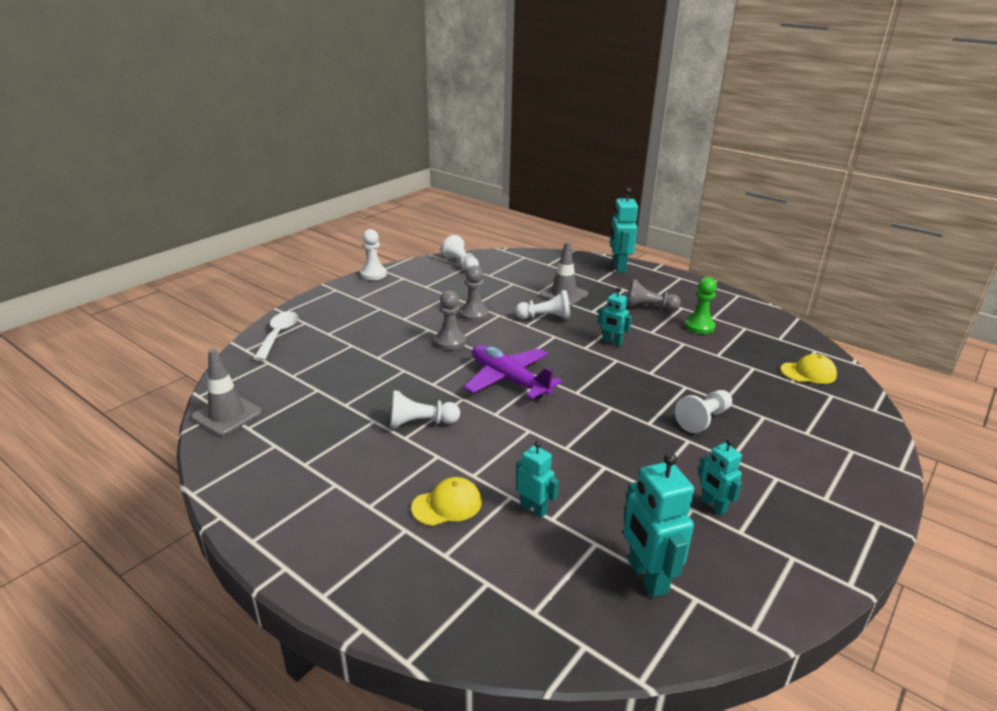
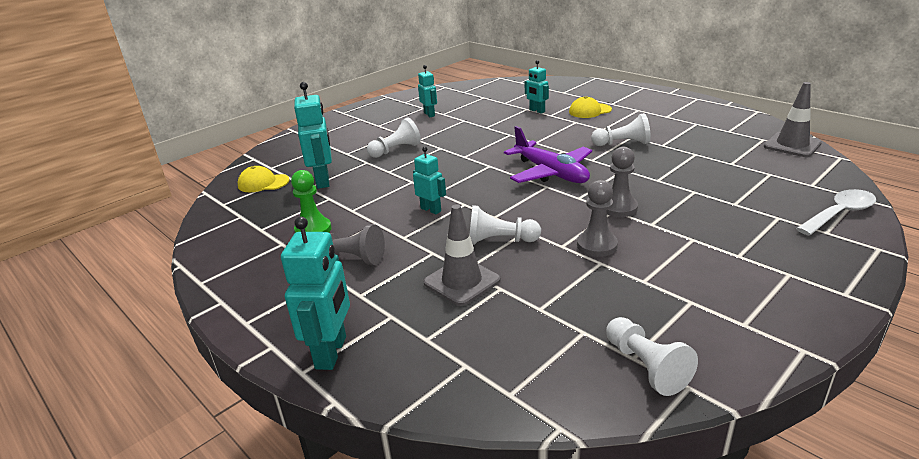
camera: 170 degrees left, 0 degrees up
(278, 335) = (839, 214): white spoon -> white spoon turned 135 degrees counterclockwise
(373, 274) = (809, 334): white pawn -> none
(647, 577) = (483, 95): turquoise robot -> turquoise robot (323, 181)

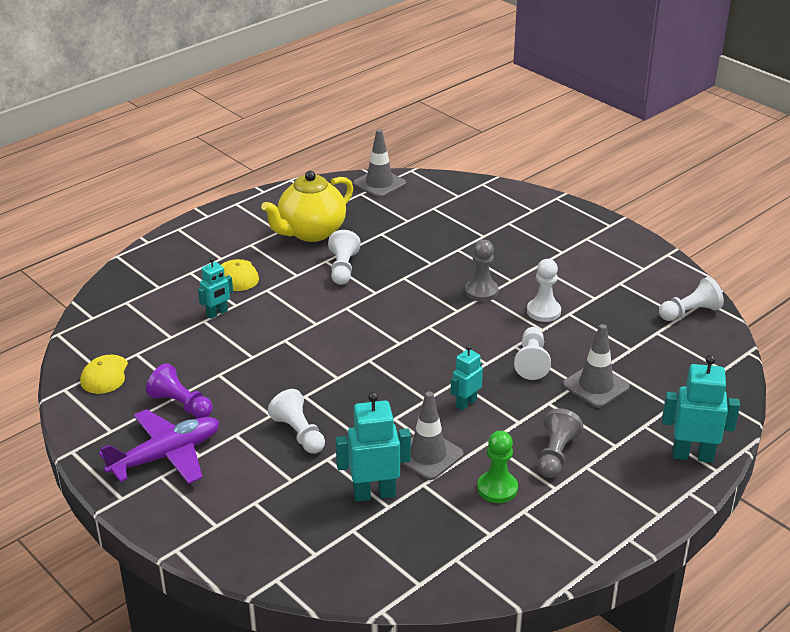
camera: 90 degrees left, 5 degrees up
(263, 183) = (366, 552): yellow cap -> yellow cap (104, 375)
(363, 197) = (428, 455): none -> grey traffic cone
(429, 114) = (181, 404): turquoise robot -> purple pawn
(551, 173) = (400, 320): purple plane -> purple plane (166, 455)
(597, 245) = (543, 311): grey pawn -> white pawn
(673, 127) = (311, 232): none -> yellow teapot
(839, 214) = (507, 197): white spoon -> none

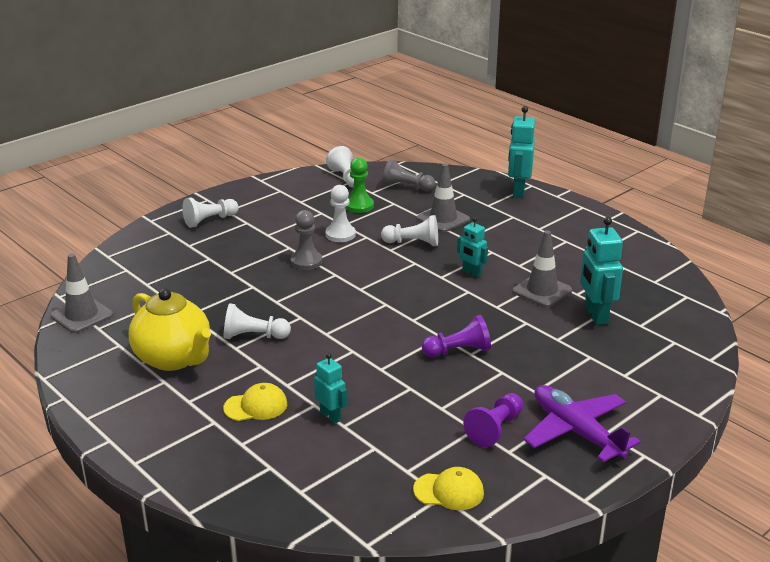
camera: 90 degrees left, 5 degrees down
(299, 433) = (527, 354): white pawn -> white pawn (210, 220)
(309, 387) = (458, 351): none -> purple pawn
(497, 488) = (573, 263): green pawn -> green pawn (359, 206)
(555, 455) = (529, 238): grey pawn -> grey pawn (406, 187)

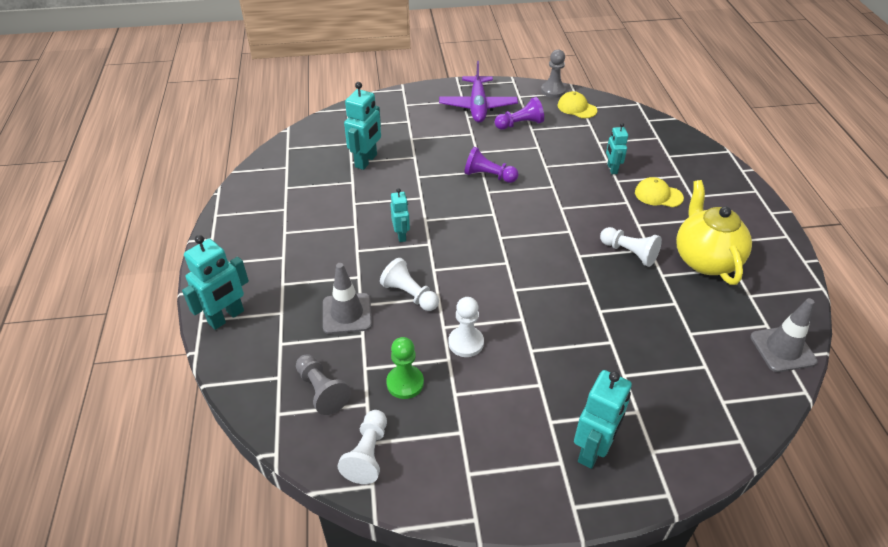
camera: 145 degrees left, 15 degrees up
(210, 220) = (593, 450): white pawn -> turquoise robot
(306, 262) = (529, 319): grey pawn -> grey pawn (553, 91)
(542, 291) = (373, 195): grey traffic cone -> none

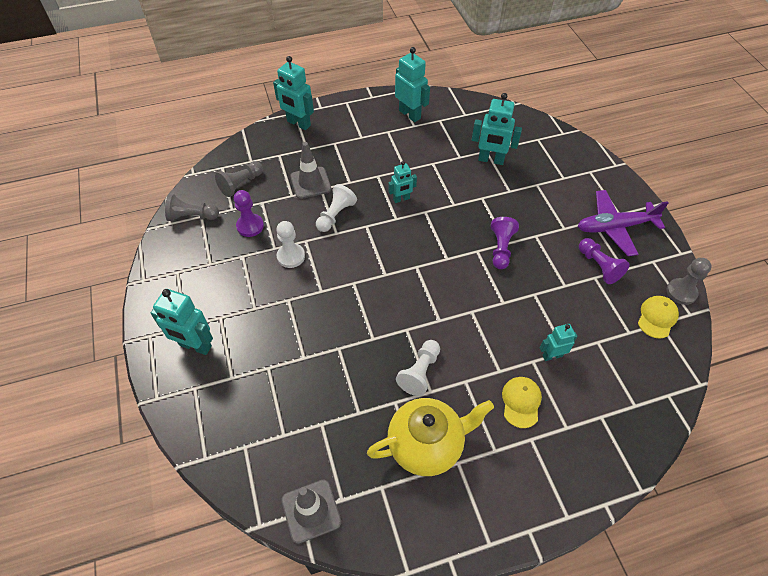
camera: 80 degrees right, 10 degrees up
(264, 209) = (410, 114): none -> turquoise robot
(368, 454) = (192, 216): white pawn -> grey pawn
(405, 383) = (250, 226): green pawn -> purple pawn

